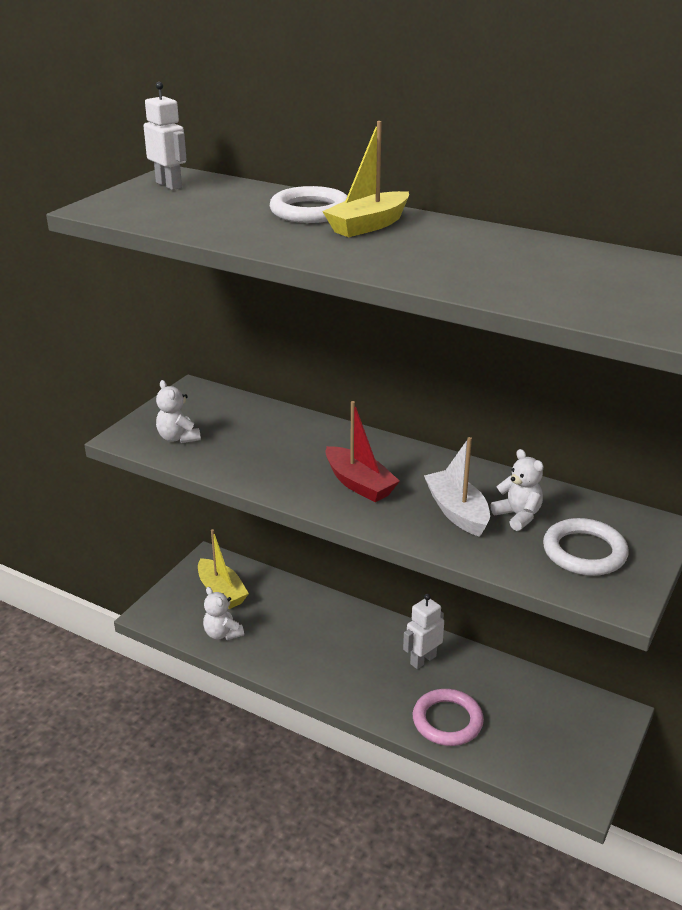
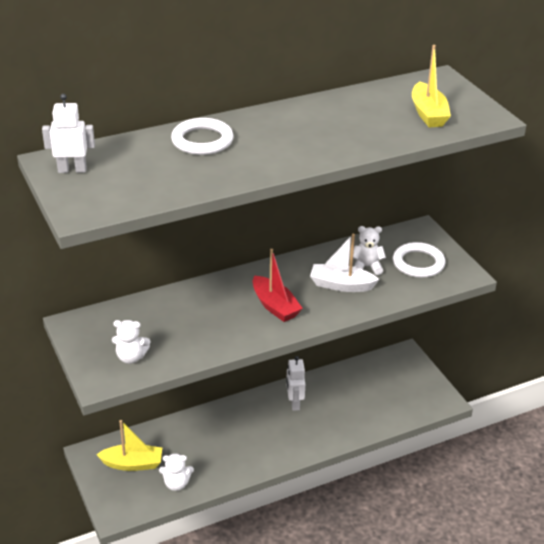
camera: 55 degrees left, 5 degrees up
(359, 484) = (275, 306): red boat -> red boat turned 60 degrees clockwise
(368, 225) = (254, 133): yellow boat -> yellow boat (428, 114)
(447, 721) = (350, 421): pink ring -> none

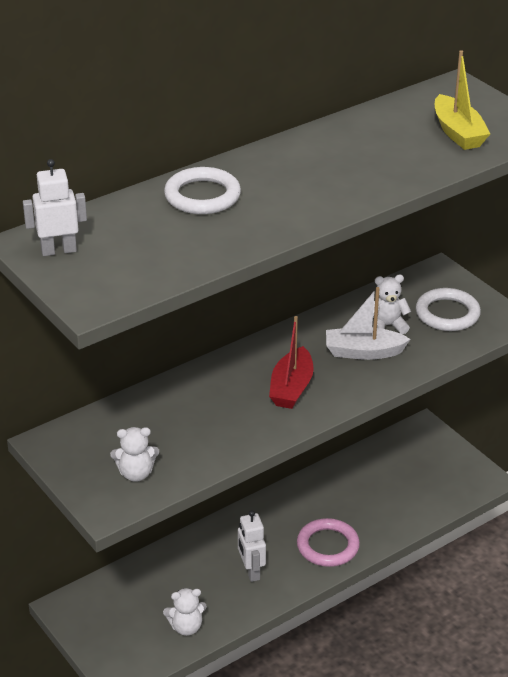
camera: 10 degrees left, 0 degrees up
(132, 464) = (124, 611): yellow boat -> none
(275, 306) = (291, 388): red boat -> red boat turned 60 degrees clockwise
(294, 403) = (304, 507): white robot -> white robot (251, 571)
(304, 436) = (328, 546): none -> pink ring

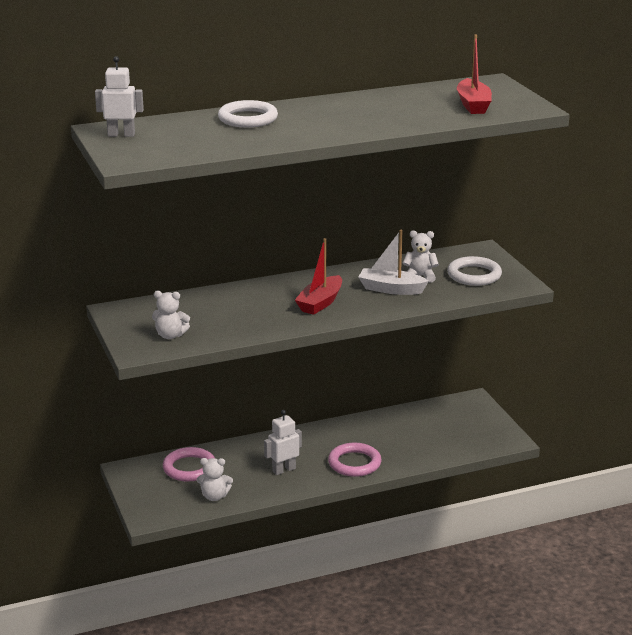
camera: 15 degrees right, 10 degrees down
(139, 590) = (189, 468): none -> pink ring
(251, 571) = (284, 470): white robot -> white robot turned 60 degrees clockwise
(458, 133) = (473, 105): yellow boat -> red boat

